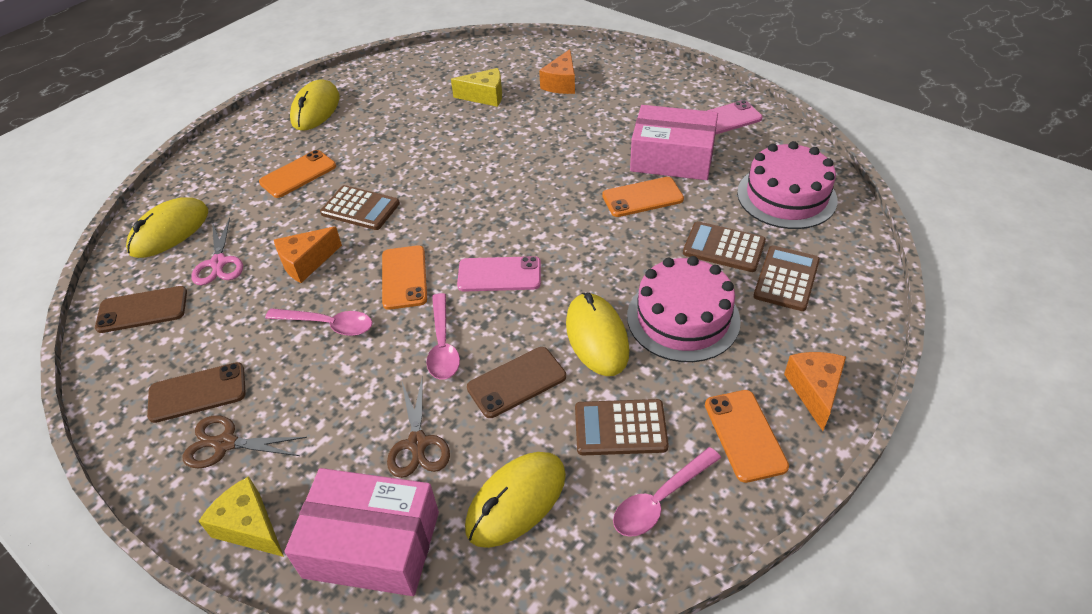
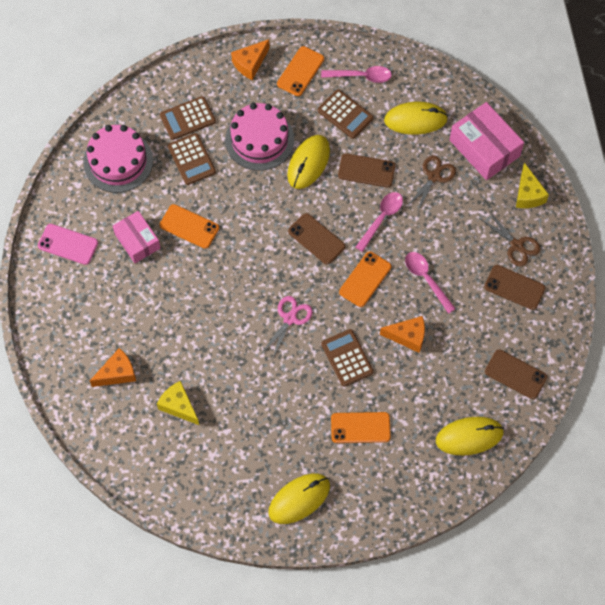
camera: 140 degrees left, 20 degrees up
(219, 263) = (455, 379): pink scissors -> pink scissors (289, 318)
(499, 274) = (316, 239): pink phone -> brown phone
(672, 158) = (137, 241): pink box -> pink box, size x0.66

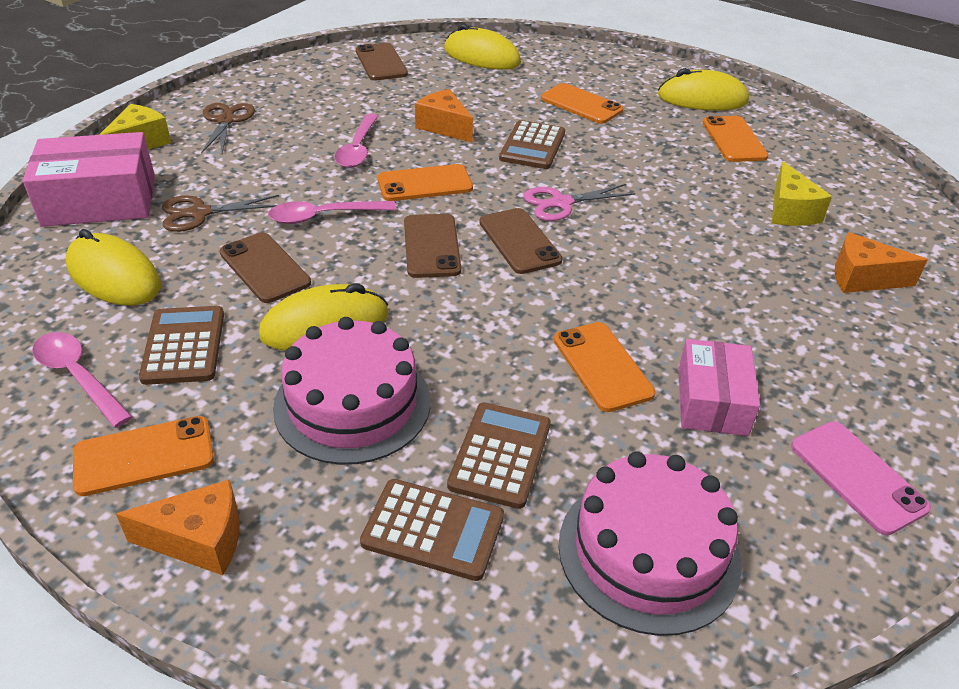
camera: 140 degrees left, 25 degrees down
(249, 460) = (734, 139): none -> orange phone
(484, 148) = (100, 200): pink box -> pink box turned 75 degrees clockwise
(514, 287) = (283, 100): brown phone -> brown phone (519, 241)

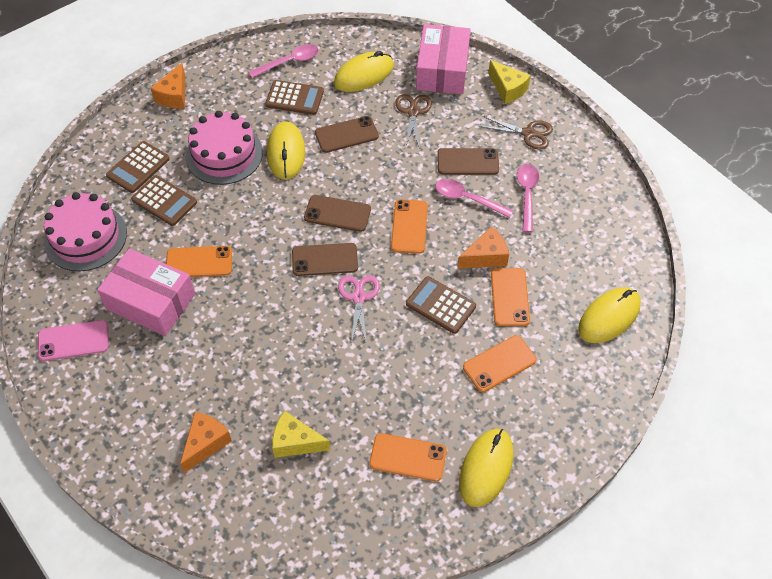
camera: 110 degrees right, 15 degrees up
(144, 456) = (228, 82): orange phone -> orange phone (509, 297)
(324, 216) = (389, 168): pink spoon -> pink spoon (527, 195)
(381, 62) = (609, 240): brown phone -> brown phone (468, 162)
(712, 401) = (151, 301): pink box -> pink box, size x1.52

